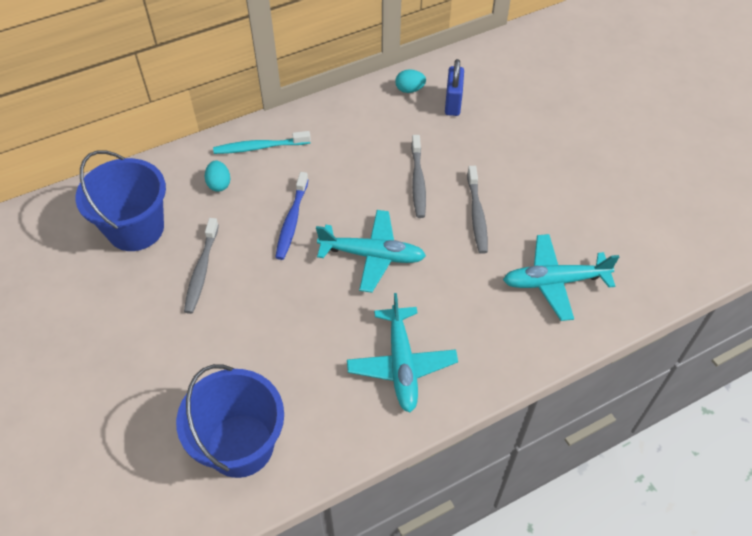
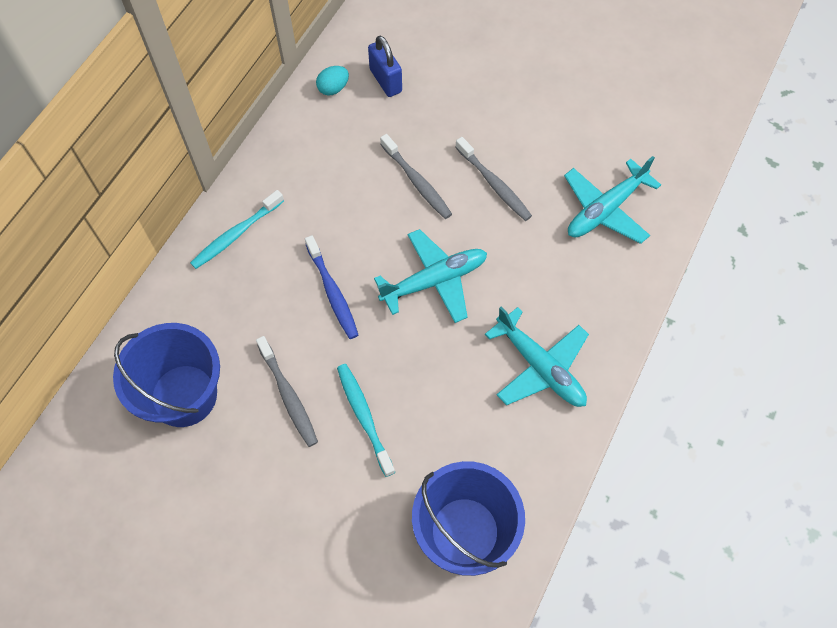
camera: 35 degrees left, 10 degrees up
(219, 184) = (228, 298): turquoise egg -> none
(240, 317) = (364, 417): none -> turquoise toothbrush

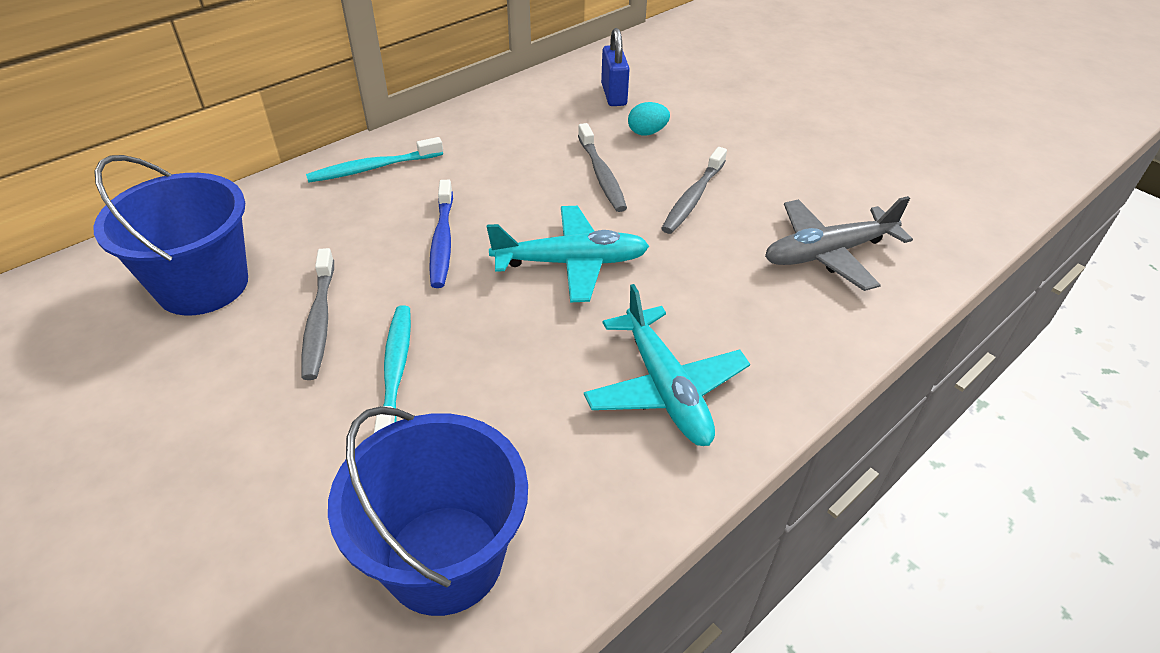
camera: 20 degrees right, 20 degrees down
(333, 88) = (554, 89): turquoise egg -> turquoise egg (647, 132)
(494, 184) = (693, 198): grey toothbrush -> grey toothbrush turned 45 degrees clockwise
(605, 209) = (827, 253): turquoise plane -> grey plane

